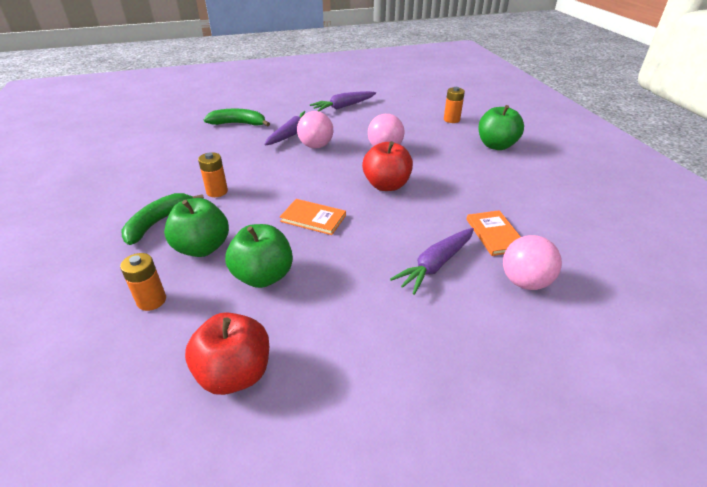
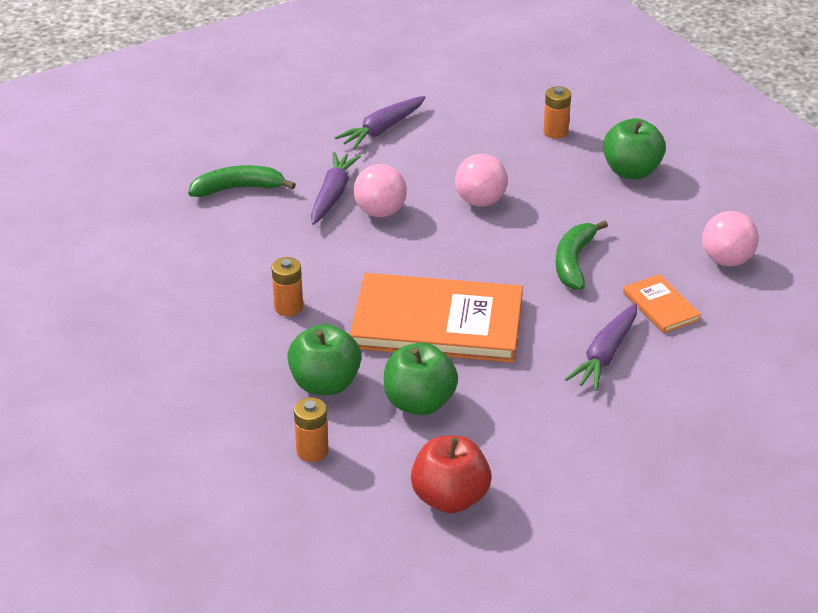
camera: 15 degrees left, 0 degrees up
(158, 222) = (244, 363): green banana -> green banana (573, 262)
(313, 218) = (437, 323): orange book -> orange book, size x2.22
(386, 185) = (507, 260): red apple -> none
(525, 282) = (705, 356): pink ball -> pink ball (726, 260)

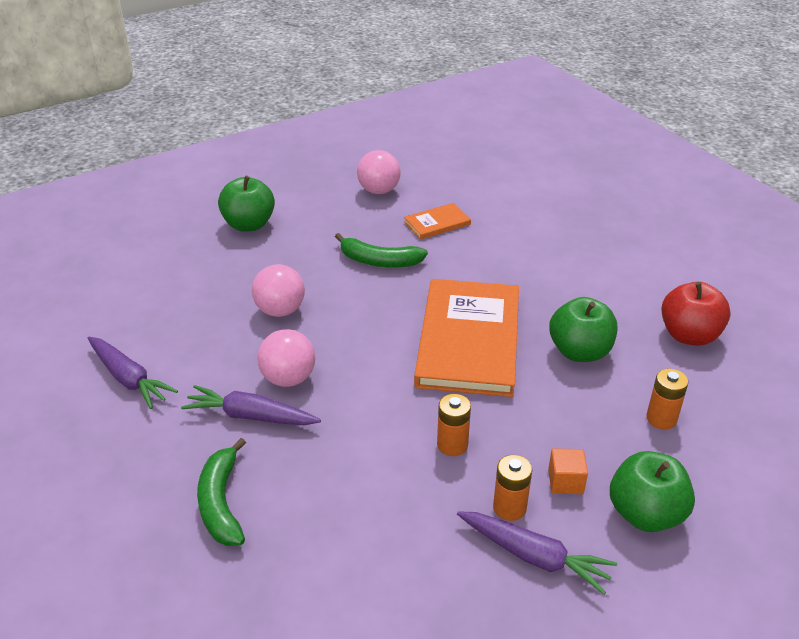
camera: 90 degrees left, 0 degrees up
(236, 374) = (565, 481): none -> orange cube
(325, 384) = (567, 413): green apple -> green apple (645, 514)
(555, 132) = (173, 262): orange battery -> orange battery (509, 508)
(605, 355) = (500, 252): purple carrot -> purple carrot (534, 556)

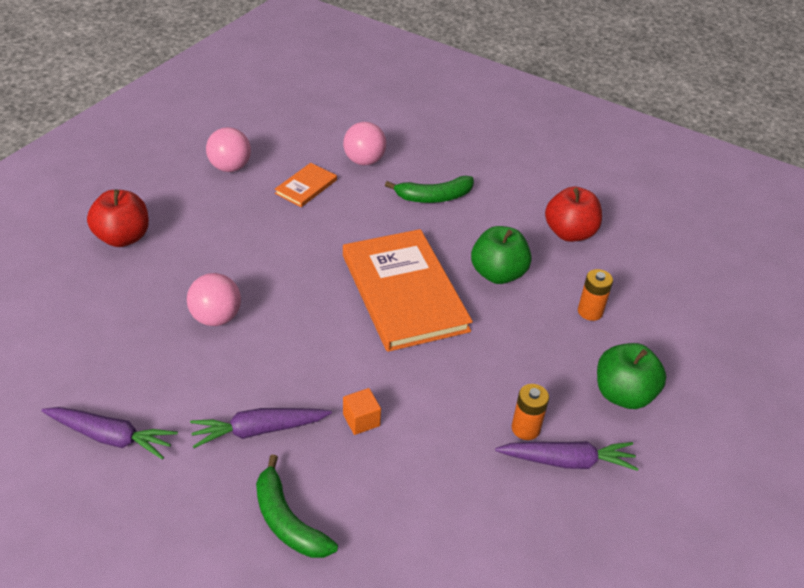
camera: 30 degrees left, 5 degrees up
(249, 225) = (123, 237): green apple -> red apple
(288, 378) = (269, 382): pink ball -> pink ball (364, 161)
(379, 261) = (277, 240): green banana -> green banana (434, 197)
(452, 445) = (449, 392): orange battery -> none
(565, 481) = (553, 390): orange cube -> orange cube (361, 420)

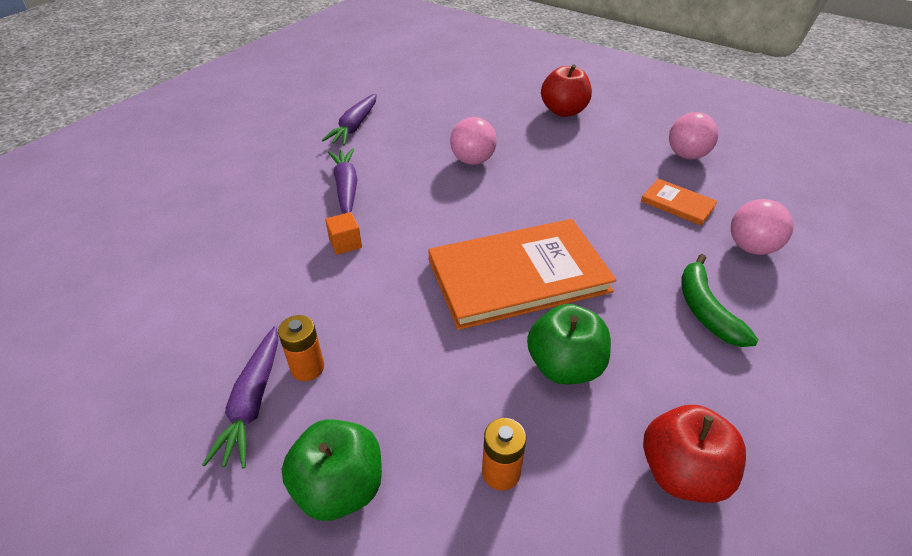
camera: 95 degrees right, 0 degrees up
(288, 521) = (255, 205): green banana -> none

